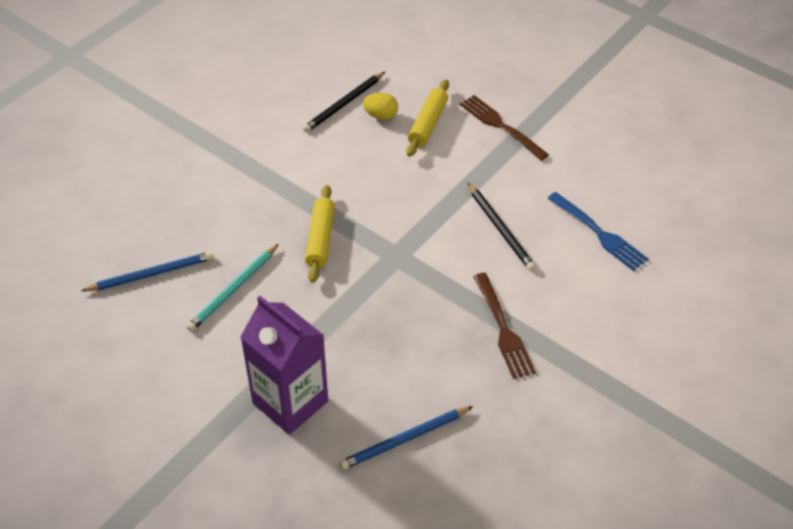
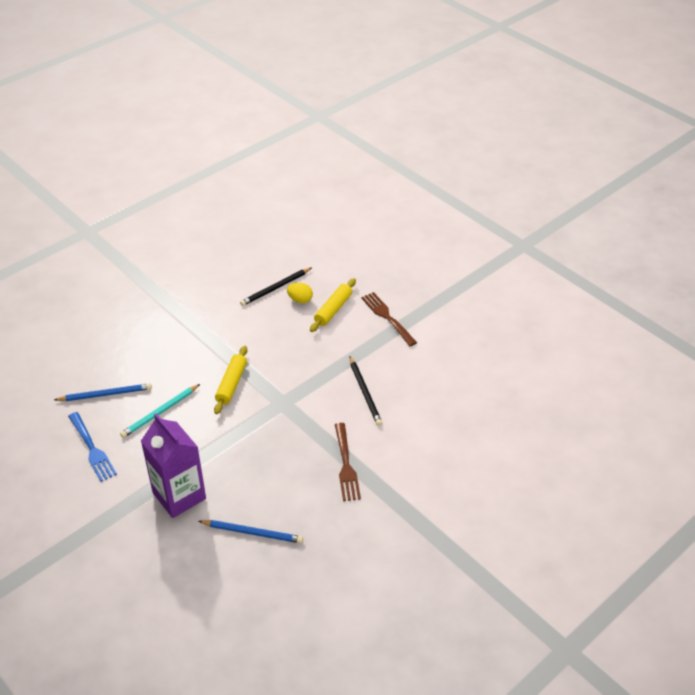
camera: 10 degrees right, 5 degrees down
(404, 439) = (253, 532): blue pencil -> blue pencil turned 150 degrees counterclockwise
(598, 233) = (437, 404): blue fork -> blue fork (91, 448)

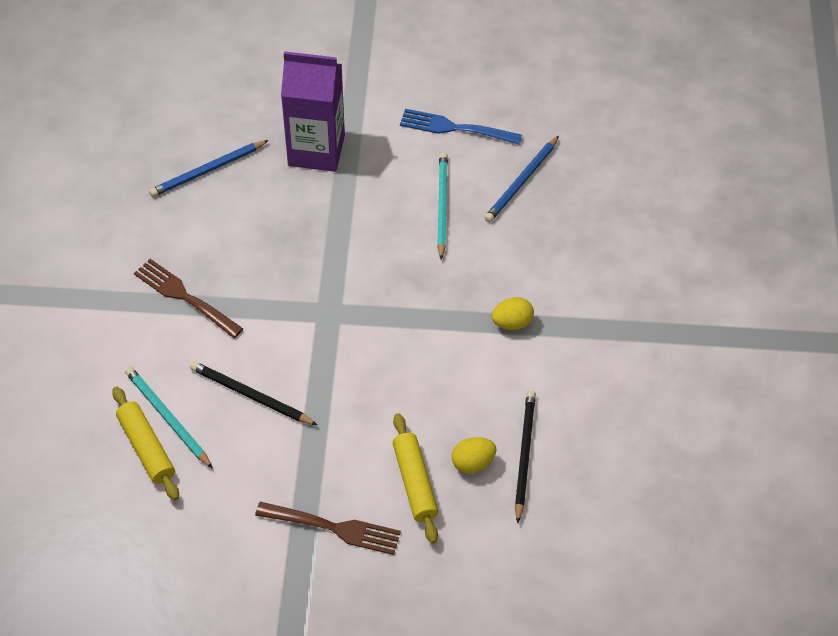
camera: 135 degrees right, 10 degrees up
(207, 337) = (512, 323): none -> yellow egg
(231, 384) = (411, 290): yellow rolling pin -> yellow rolling pin (147, 448)
(416, 411) = (167, 418): none -> turquoise pencil

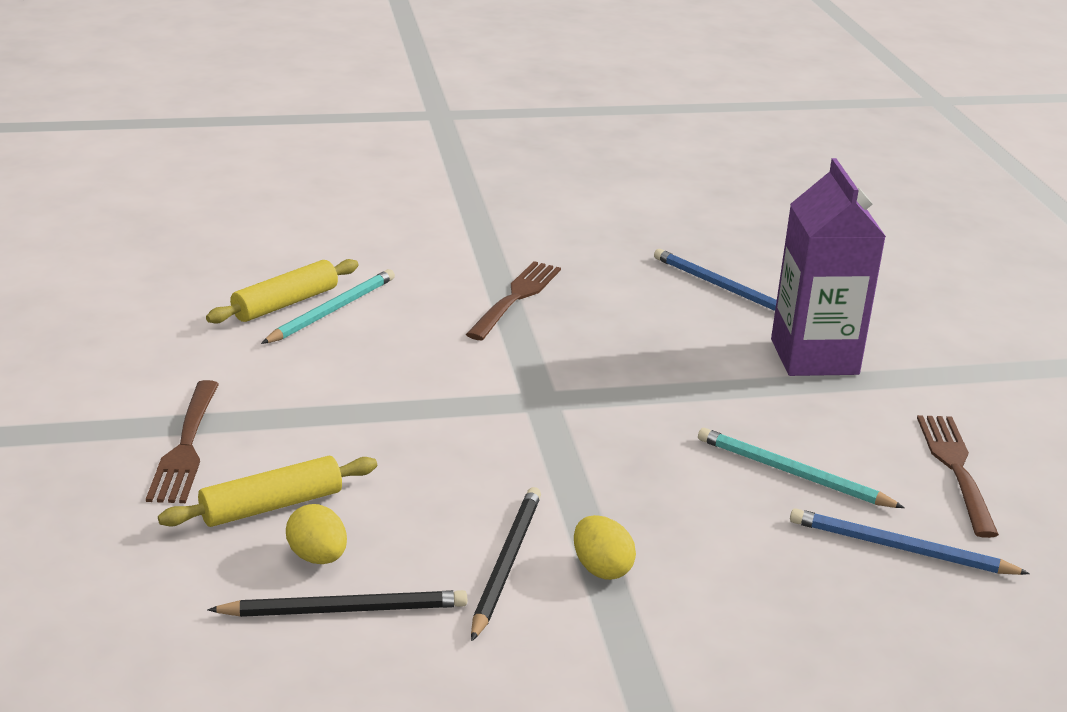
camera: 75 degrees right, 25 degrees down
(250, 395) = (382, 360): black pencil -> black pencil (506, 563)
(442, 206) = (792, 473): turquoise pencil -> turquoise pencil turned 135 degrees counterclockwise
(456, 128) = (956, 470): blue fork -> brown fork

